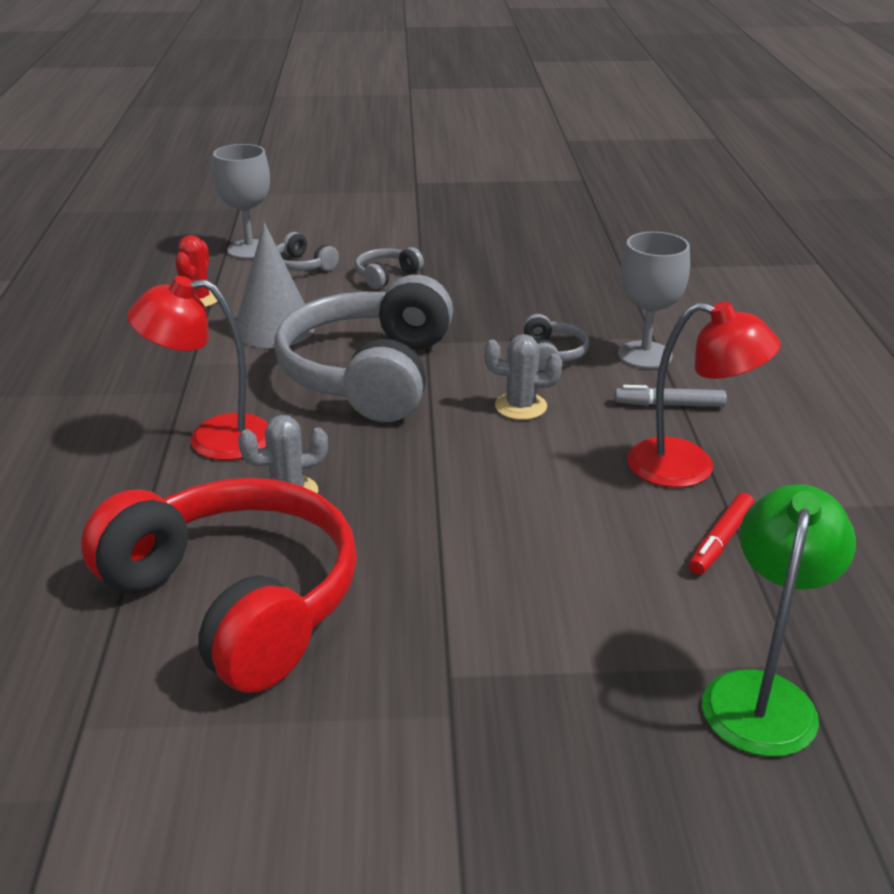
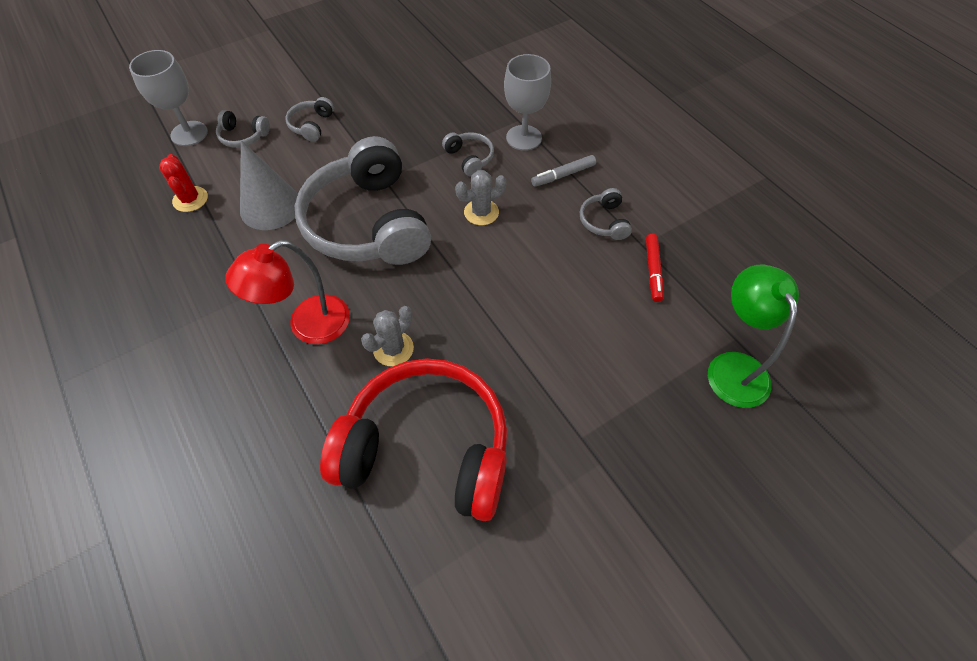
camera: 30 degrees left, 25 degrees up
(689, 467) = (604, 221): red lamp -> grey headphones

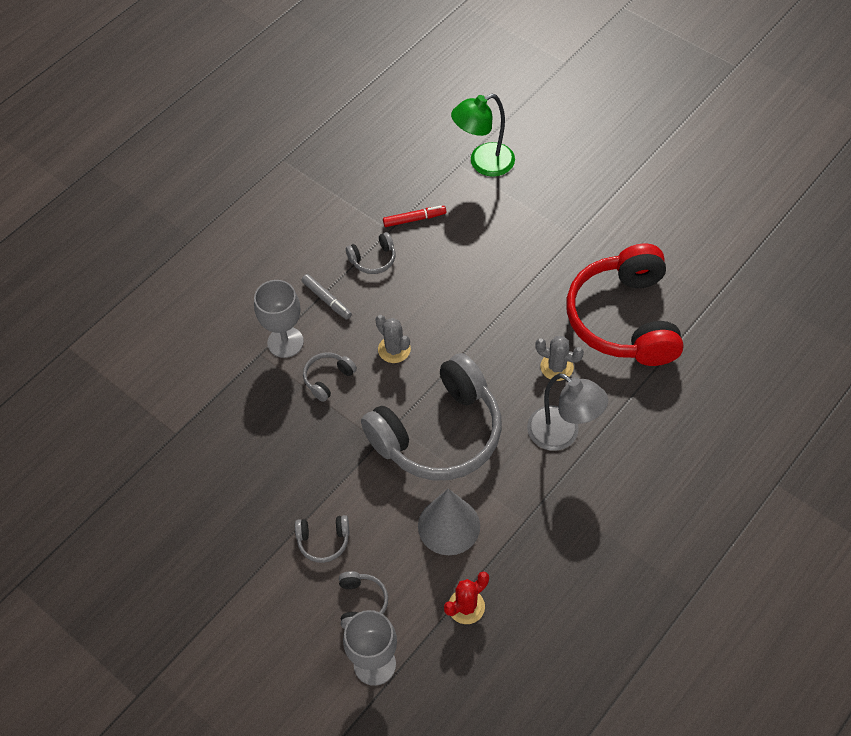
camera: 105 degrees left, 0 degrees up
(308, 326) = (562, 435): red lamp -> grey lamp

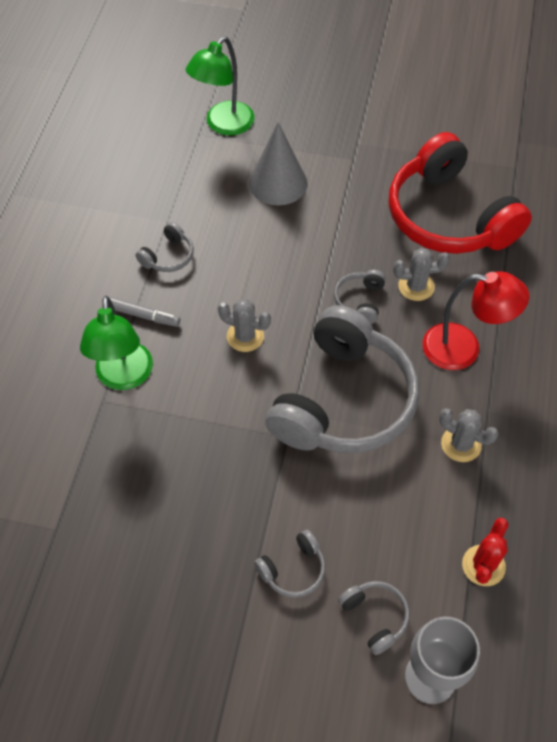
camera: 30 degrees left, 0 degrees up
(285, 342) = (124, 377): grey goblet -> green lamp
(328, 379) = (193, 395): grey headphones -> grey headphones (360, 301)
(414, 219) = (187, 201): red marker -> none
(449, 526) = (413, 490): grey cone -> grey cone (278, 183)
(509, 509) = (461, 444): none -> grey cactus
(562, 435) = (463, 348): grey lamp -> red lamp

